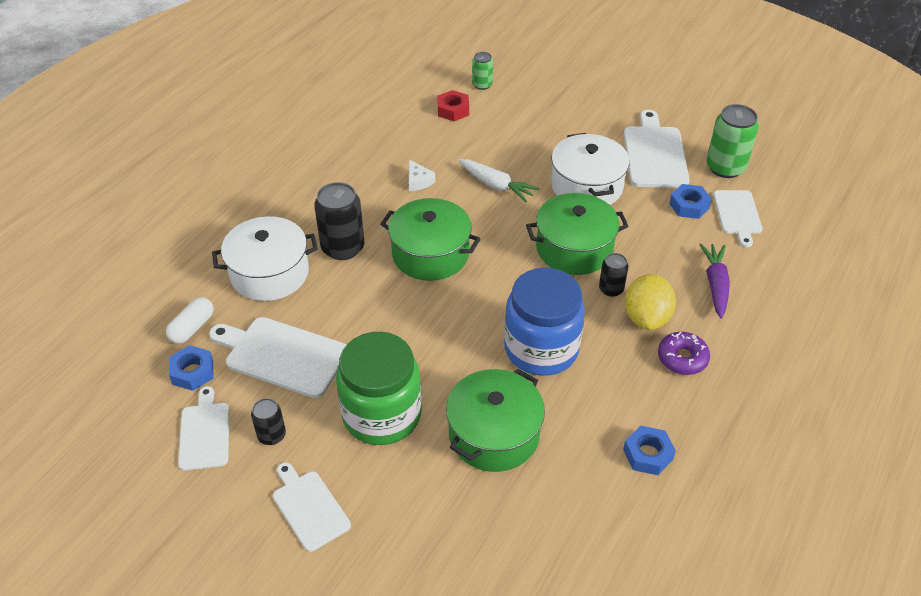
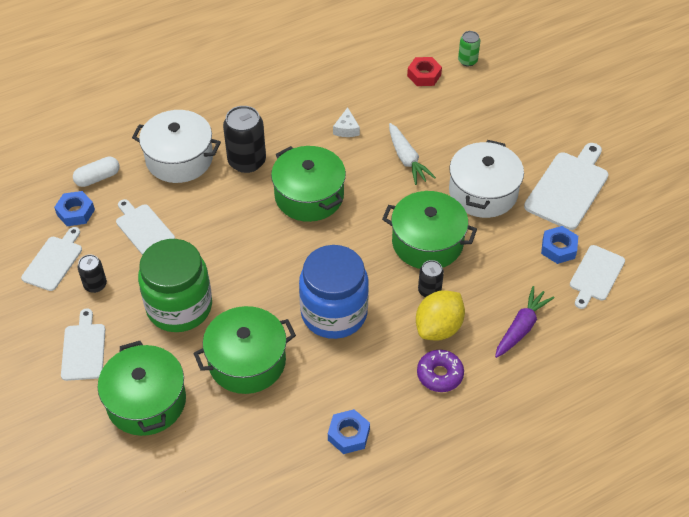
camera: 30 degrees right, 5 degrees up
(282, 355) = (143, 228): white cutting board -> white cutting board, size x0.64
(421, 527) = (146, 401): none -> green pot
(725, 167) = (623, 227): green can -> none

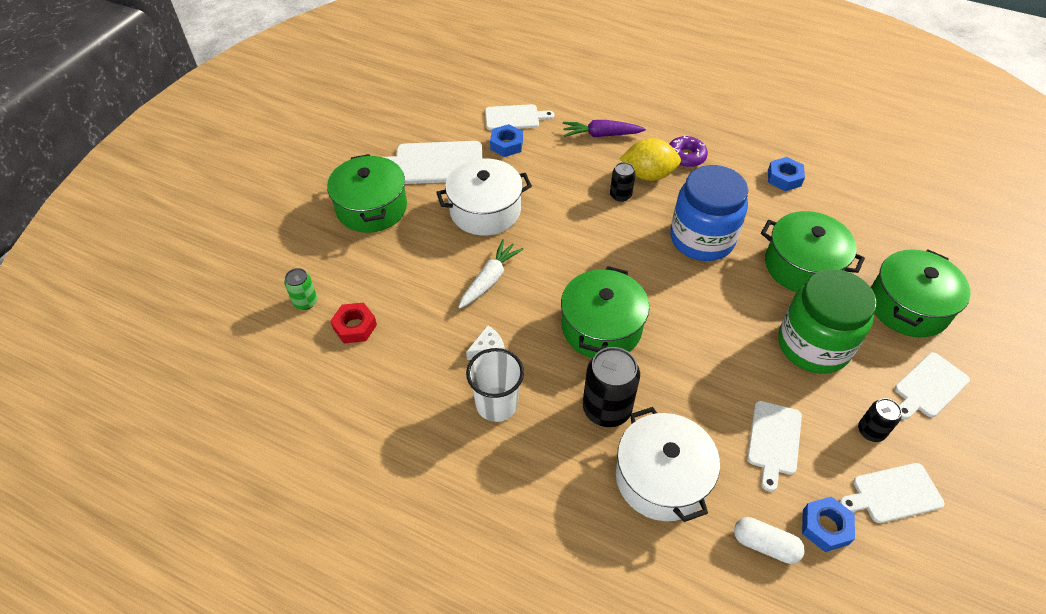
camera: 125 degrees left, 0 degrees up
(301, 113) = (496, 404): none -> white cup
(427, 242) = (574, 219): green pot -> green pot (371, 208)

